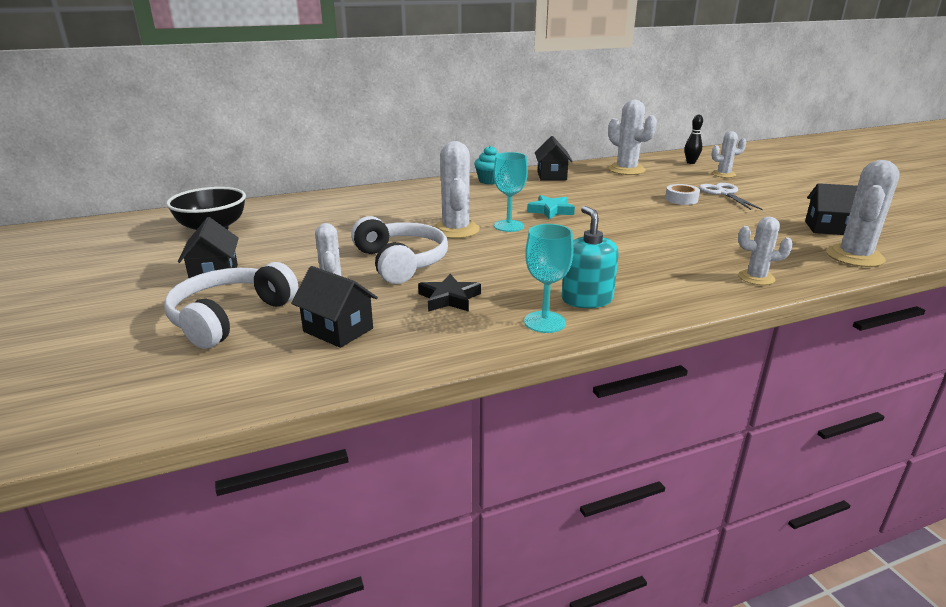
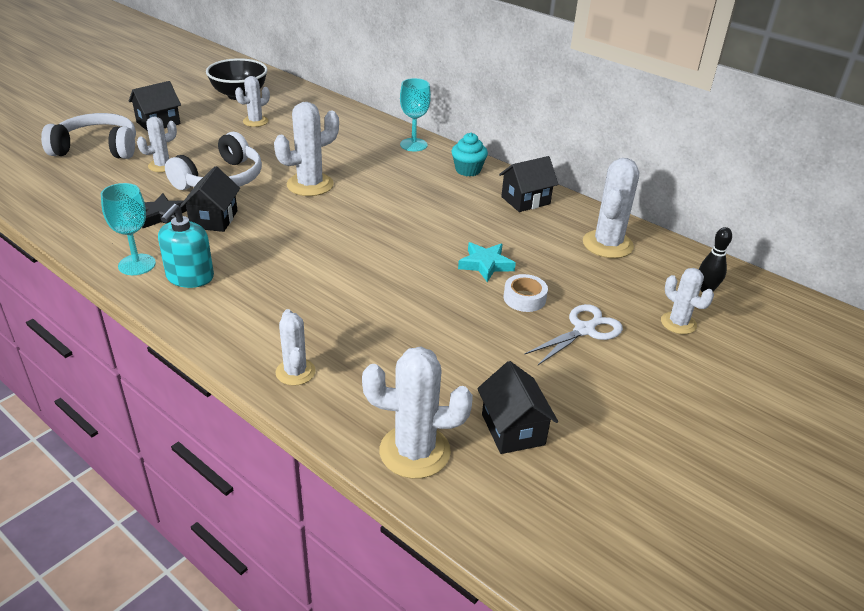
camera: 60 degrees right, 10 degrees up
(290, 231) = (255, 121): none -> white cactus
(338, 330) = (92, 188): black house -> black house (214, 219)
(509, 226) = (340, 207): turquoise goblet -> turquoise goblet (413, 145)
(551, 211) = (404, 221): turquoise star -> turquoise star (485, 264)
(587, 299) = (190, 277): turquoise soap dispenser -> turquoise soap dispenser turned 150 degrees clockwise

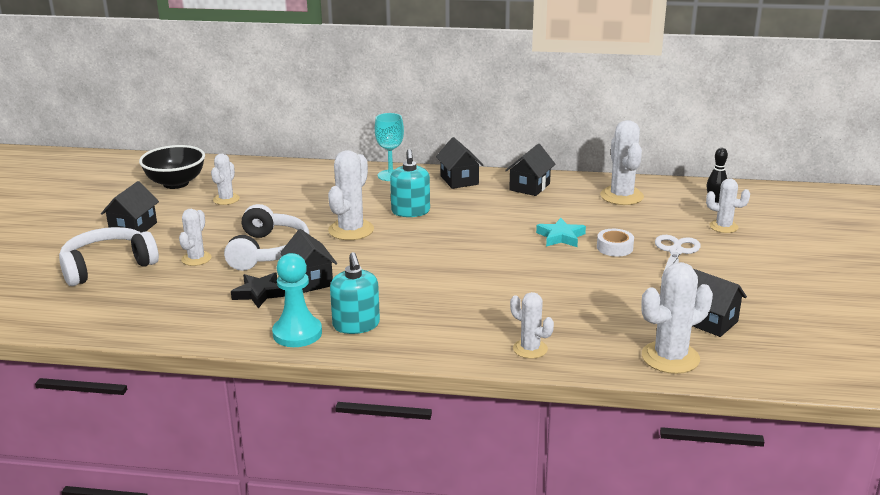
camera: 30 degrees left, 10 degrees down
(137, 264) = (297, 333): turquoise goblet -> turquoise pawn
(383, 185) = (410, 211): none -> turquoise soap dispenser
(468, 170) = (459, 180): turquoise cupcake -> black house

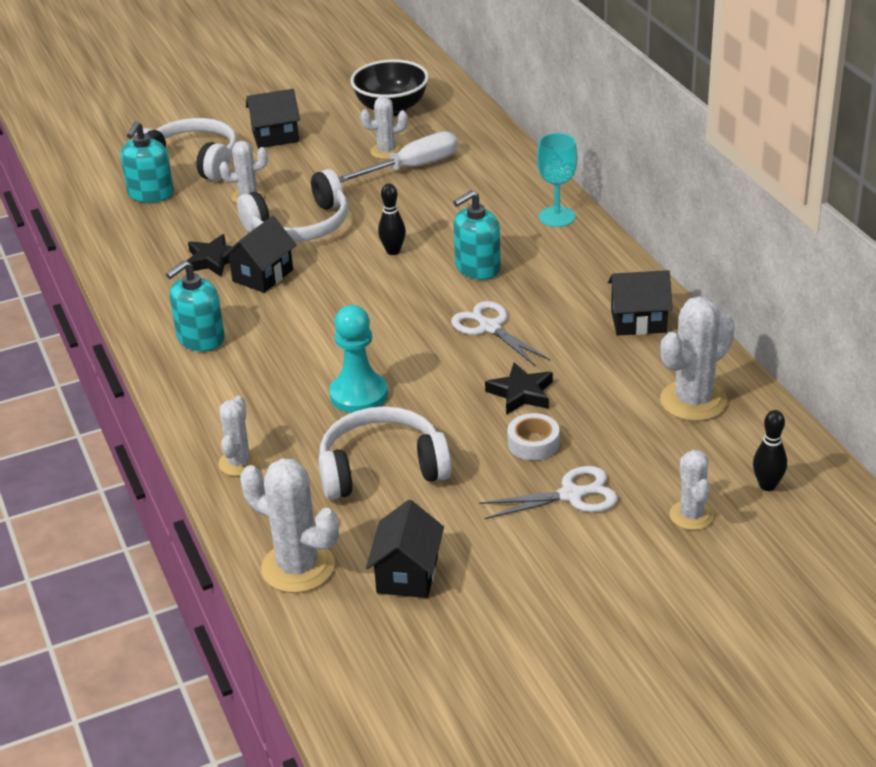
camera: 60 degrees right, 10 degrees up
(122, 294) = (151, 194): none -> turquoise soap dispenser
(261, 197) = (412, 167): none -> white screwdriver
(297, 333) = (158, 313): turquoise pawn -> turquoise pawn (358, 395)
(351, 230) = (393, 251): white cactus -> black bowling pin
(459, 180) = (598, 265): black house -> none
(481, 226) = (490, 327): none -> white scissors
(561, 237) = (521, 393): turquoise star -> black star
(591, 300) = (382, 468): none -> white headphones

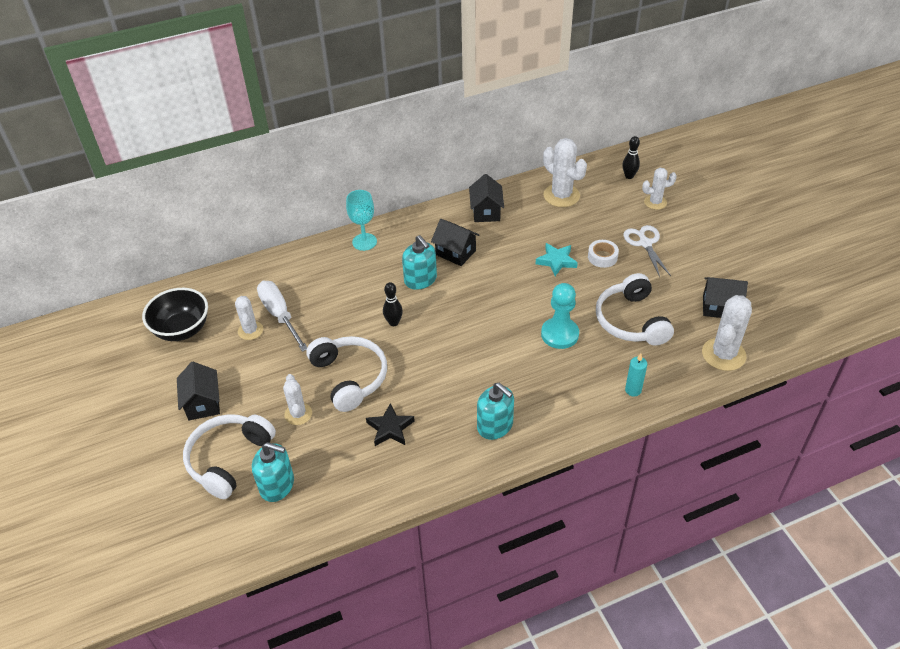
camera: 90 degrees left, 10 degrees up
(239, 463) = (633, 390): white cactus -> turquoise candle
(263, 275) = (416, 395): black house -> black house (455, 253)
(490, 327) = (489, 274): white scissors -> none
(521, 393) = (556, 261): black star -> turquoise star

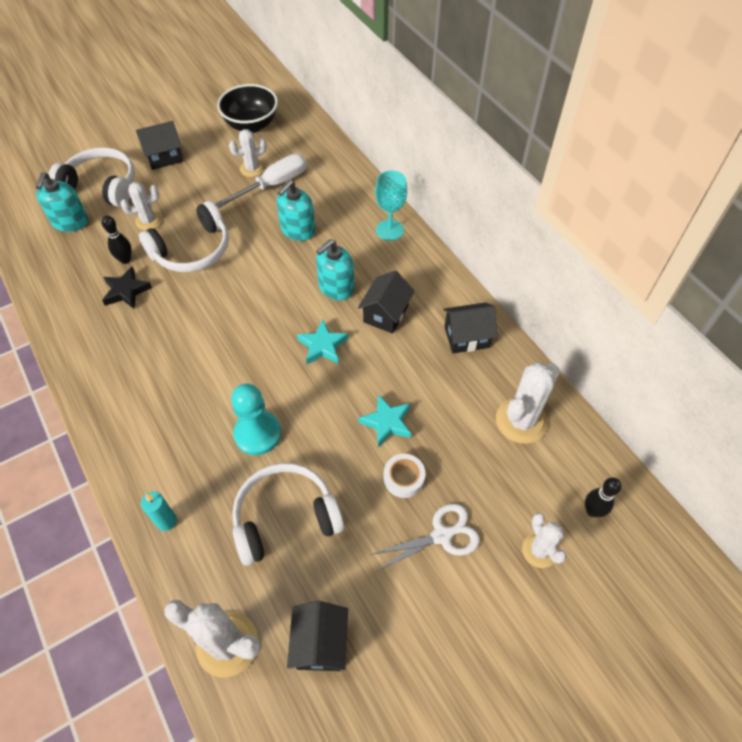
camera: 80 degrees right, 10 degrees up
(393, 322) = (268, 273): black bowling pin -> black bowling pin (125, 260)
(481, 291) = (322, 346): none -> turquoise star
(495, 425) = (122, 379): turquoise soap dispenser -> turquoise soap dispenser (298, 230)

